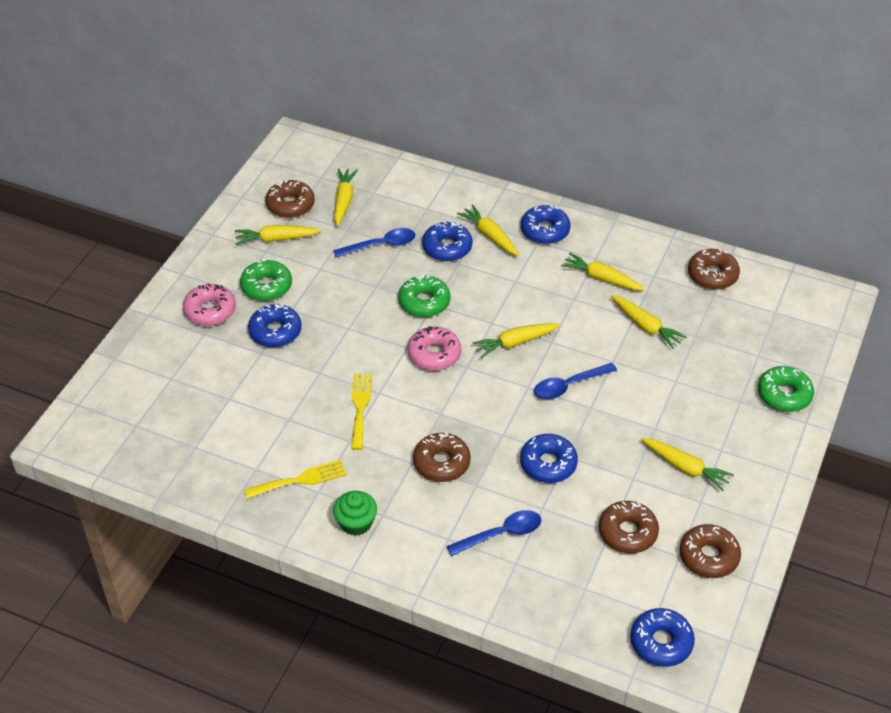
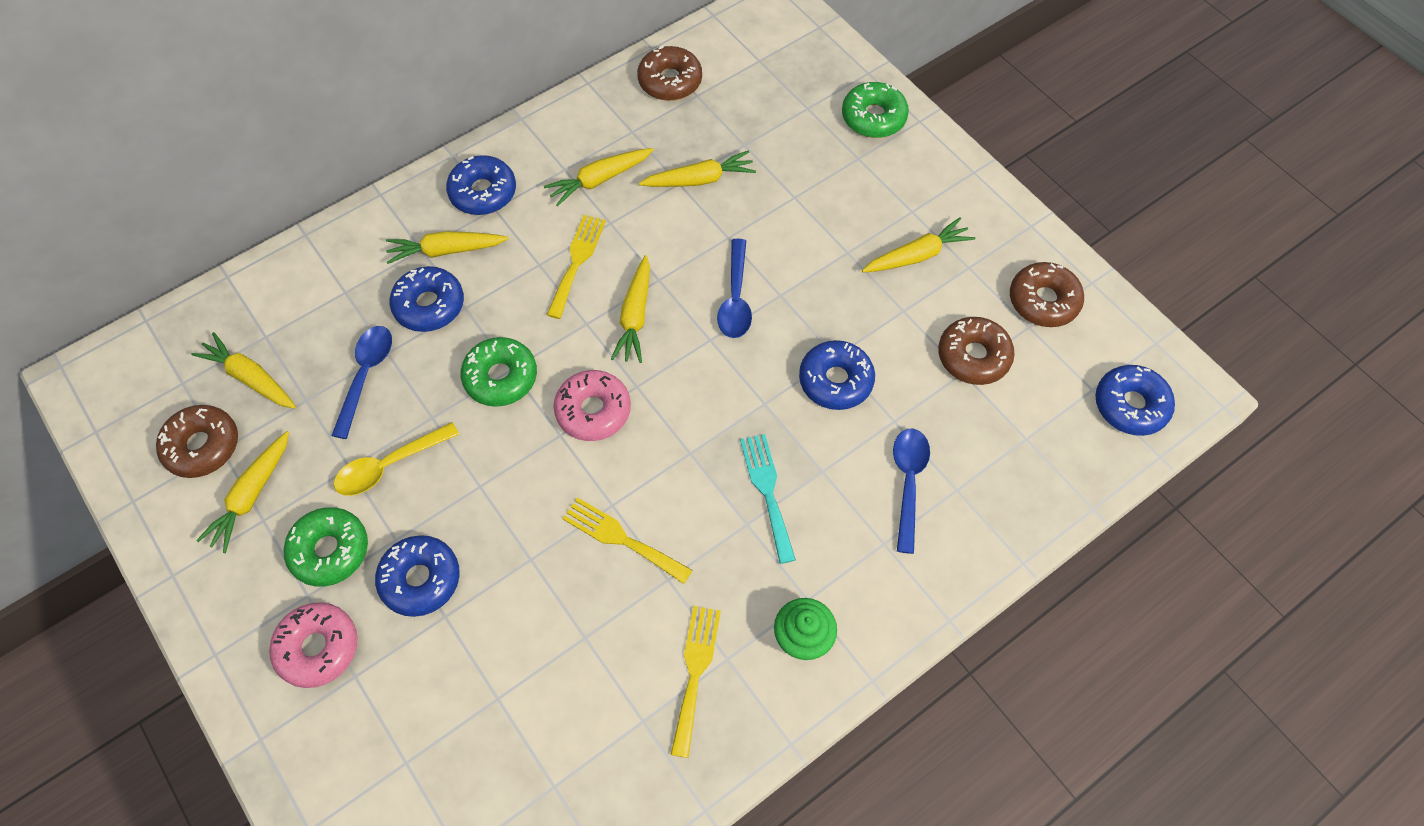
camera: 60 degrees left, 15 degrees up
(333, 284) = (390, 465): none -> yellow spoon
(441, 463) = (767, 491): brown donut -> turquoise fork
(532, 297) = (577, 261): none -> yellow fork

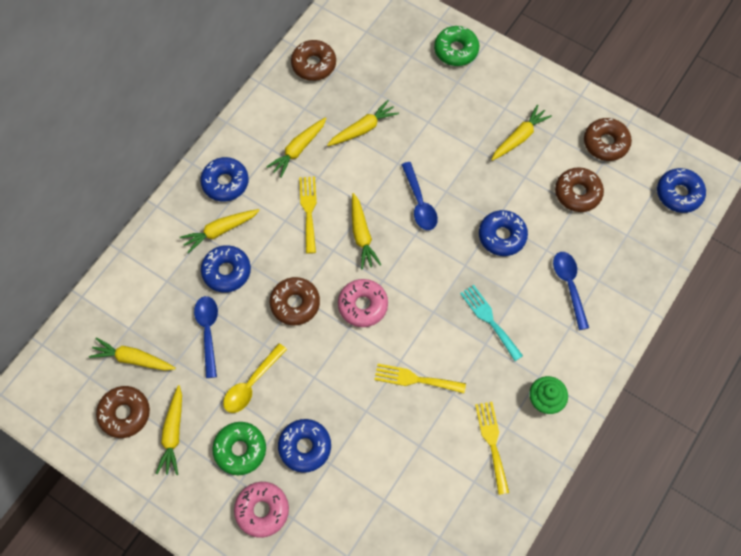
camera: 20 degrees left, 5 degrees up
(500, 377) = (295, 304): green donut -> brown donut

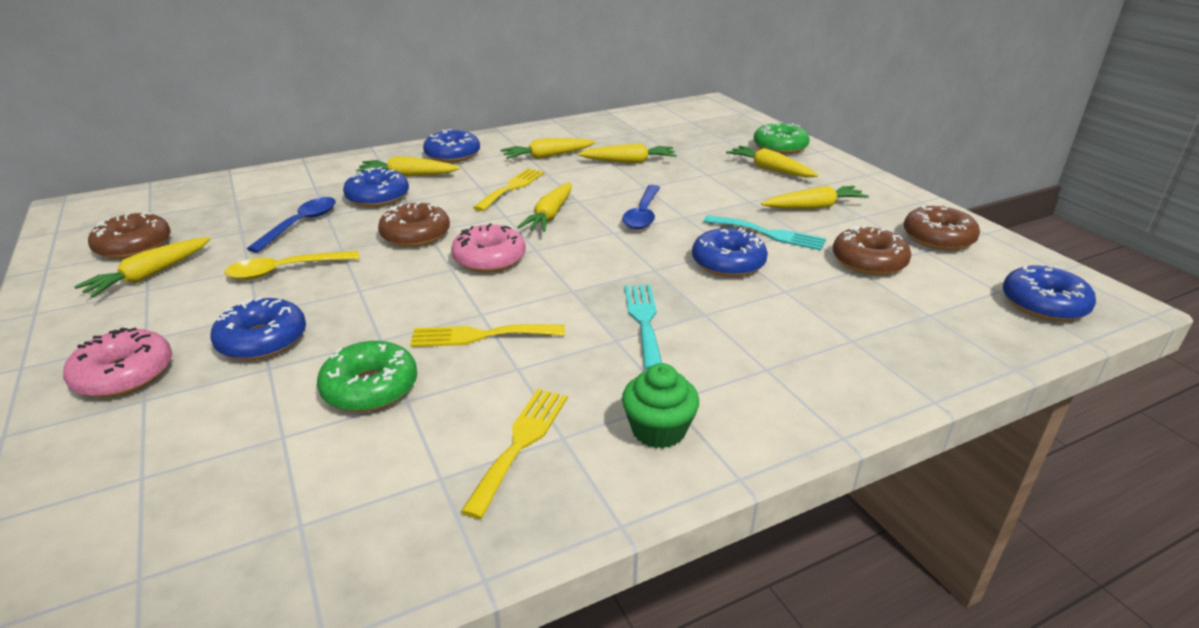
camera: 30 degrees right, 35 degrees down
(133, 359) = (205, 217): yellow carrot -> yellow carrot (770, 169)
(240, 450) = (191, 313): green donut -> green donut (370, 388)
(314, 64) = (619, 124): brown donut -> none
(415, 379) = (480, 336): yellow fork -> yellow fork turned 45 degrees counterclockwise
(508, 188) = (769, 234): none -> turquoise fork
(569, 286) = (797, 330): blue spoon -> none

